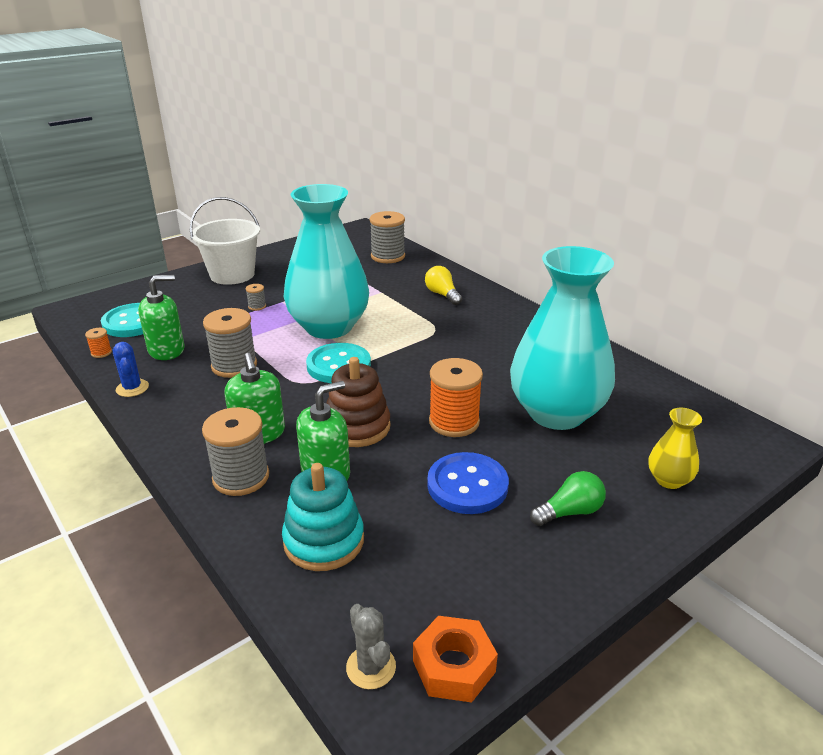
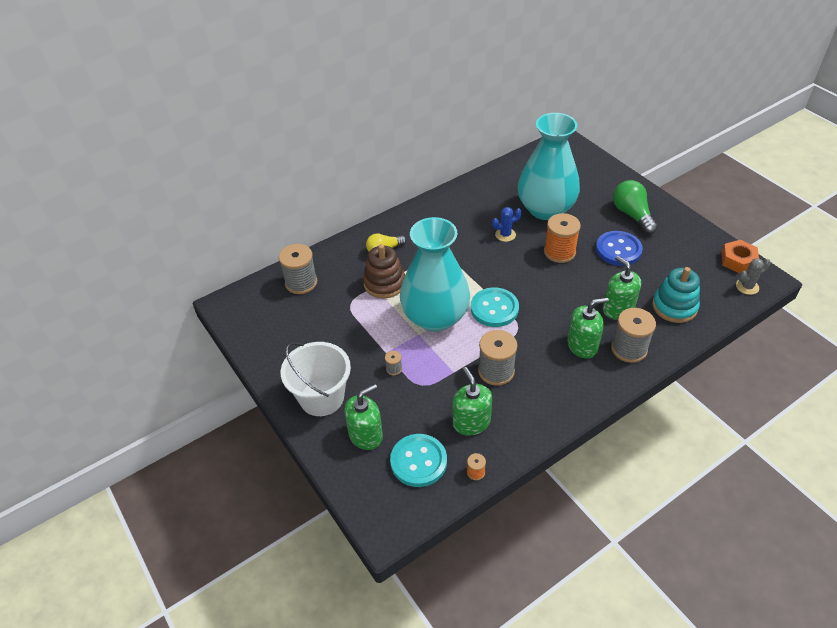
camera: 85 degrees left, 15 degrees up
(132, 388) = (532, 433): blue cactus -> blue cactus (505, 235)
(178, 296) = (366, 435): none -> green soap dispenser
(357, 427) = (569, 296): brown stacking toy -> brown stacking toy (384, 283)
(569, 512) = (632, 215): green light bulb -> green light bulb, size x1.50
(669, 480) = (601, 178): yellow vase -> none

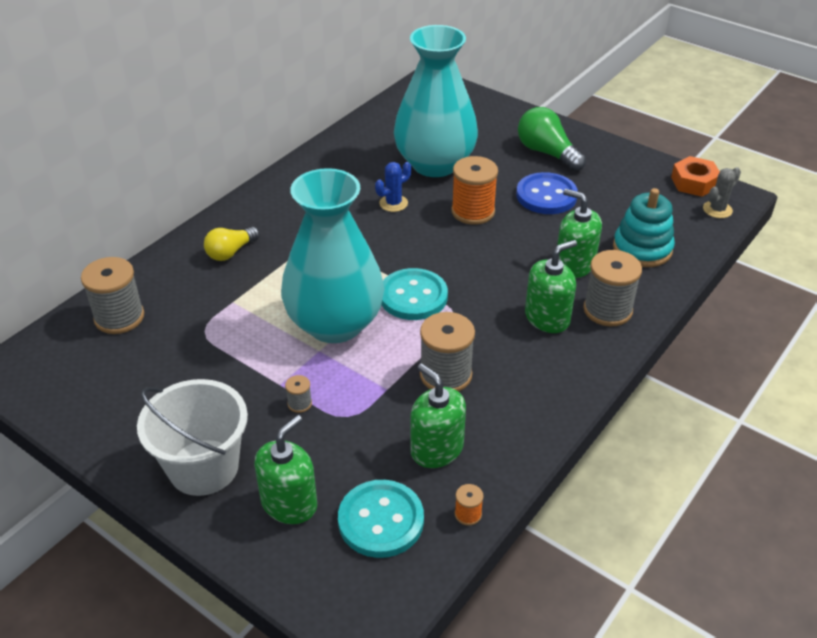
camera: 20 degrees left, 5 degrees down
(384, 283) = (246, 294): brown stacking toy -> none

